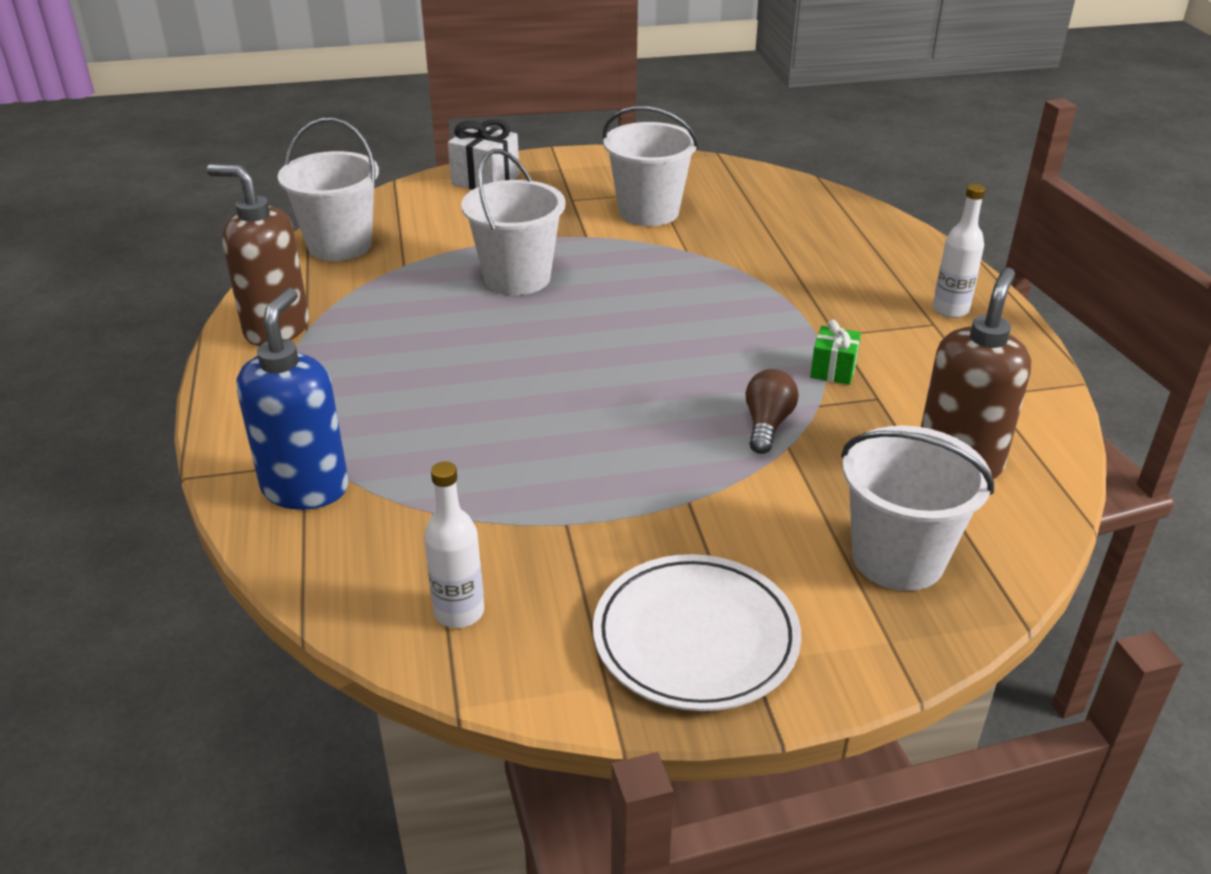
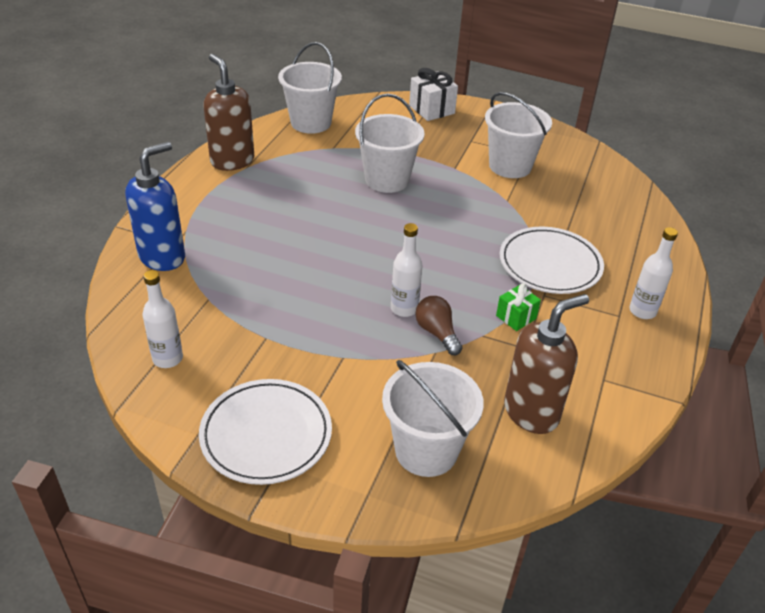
camera: 30 degrees right, 5 degrees up
(700, 414) = (404, 309): none -> white bottle
(767, 424) = (437, 333): brown light bulb -> brown light bulb turned 75 degrees counterclockwise
(807, 300) = (550, 264): none -> white plate

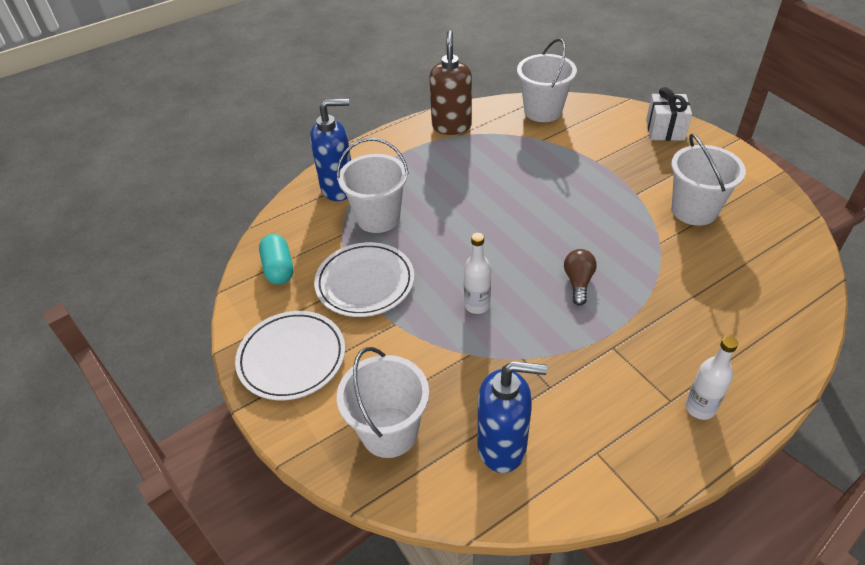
camera: 40 degrees right, 5 degrees up
(167, 359) = (278, 269): white bottle -> turquoise capsule
(387, 180) = (563, 184): white bucket -> white bucket (378, 218)
(437, 333) = (485, 338): brown light bulb -> brown light bulb (578, 282)
(516, 317) = (567, 356): green gift -> none
(531, 412) = (502, 447): brown soap dispenser -> blue soap dispenser
(550, 264) = (646, 321): white plate -> white plate (365, 282)

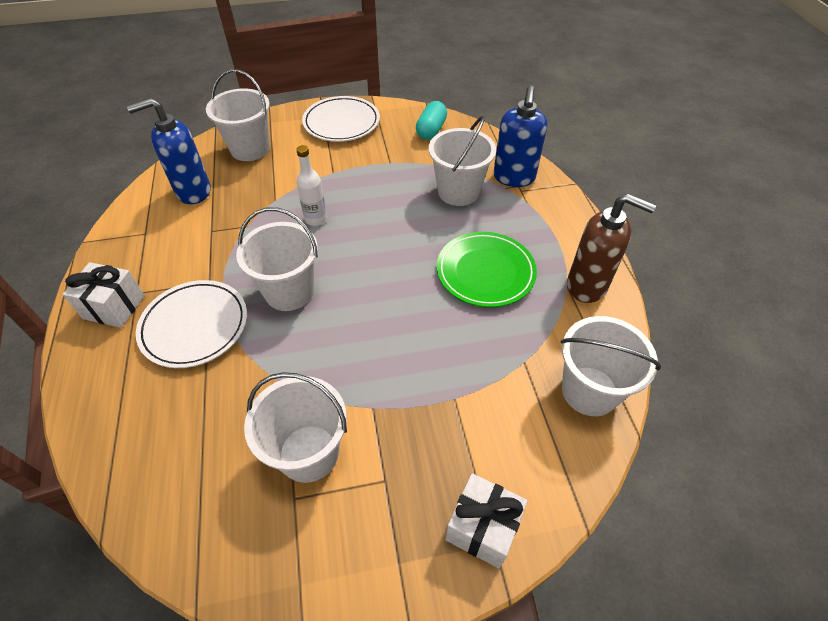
camera: 110 degrees right, 5 degrees up
(278, 269) = (431, 130): turquoise capsule -> turquoise capsule turned 75 degrees counterclockwise
(365, 282) = (385, 167): white plate -> white plate (194, 326)
(472, 176) = (485, 272): none -> green plate
(502, 447) = (193, 192): blue soap dispenser -> blue soap dispenser turned 45 degrees clockwise
(578, 282) = (289, 292): brown light bulb -> white bucket
(700, 408) = (114, 307): white bottle -> white gift

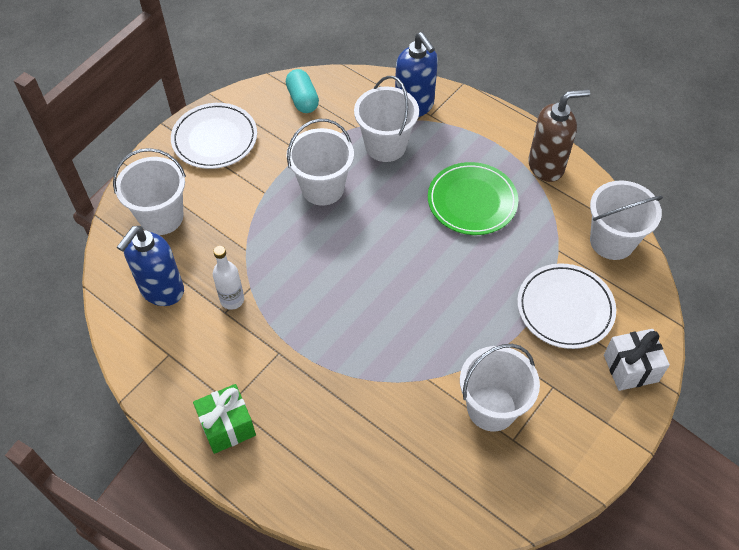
camera: 40 degrees left, 5 degrees up
(114, 307) = (227, 426): white gift -> green gift
(194, 326) = (311, 391): white plate -> white plate (565, 308)
(289, 292) = (350, 315): white bucket -> white bucket (322, 188)
(316, 219) = (300, 243): white bottle -> white bottle (232, 300)

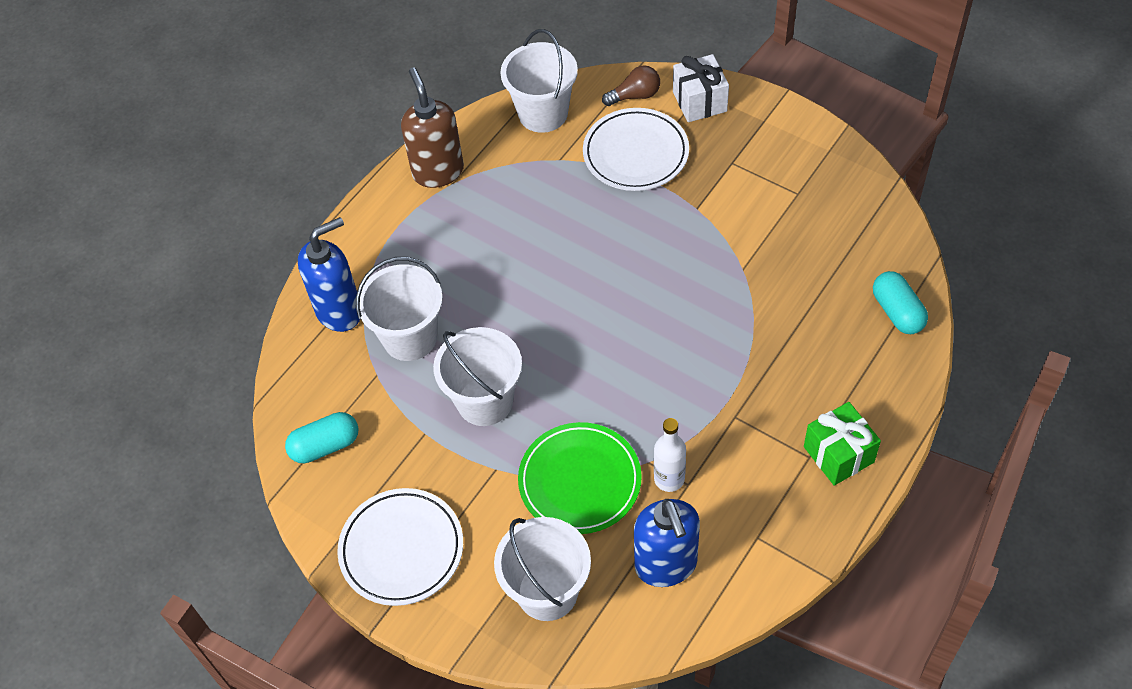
camera: 90 degrees left, 0 degrees up
(162, 290) = (666, 565): blue soap dispenser -> blue soap dispenser turned 45 degrees clockwise
(365, 505) = (897, 312): none -> turquoise capsule
(472, 201) = (496, 241): green plate -> green plate (580, 481)
(491, 408) = (766, 212): white bucket -> none
(636, 314) = (635, 95): none -> brown light bulb

